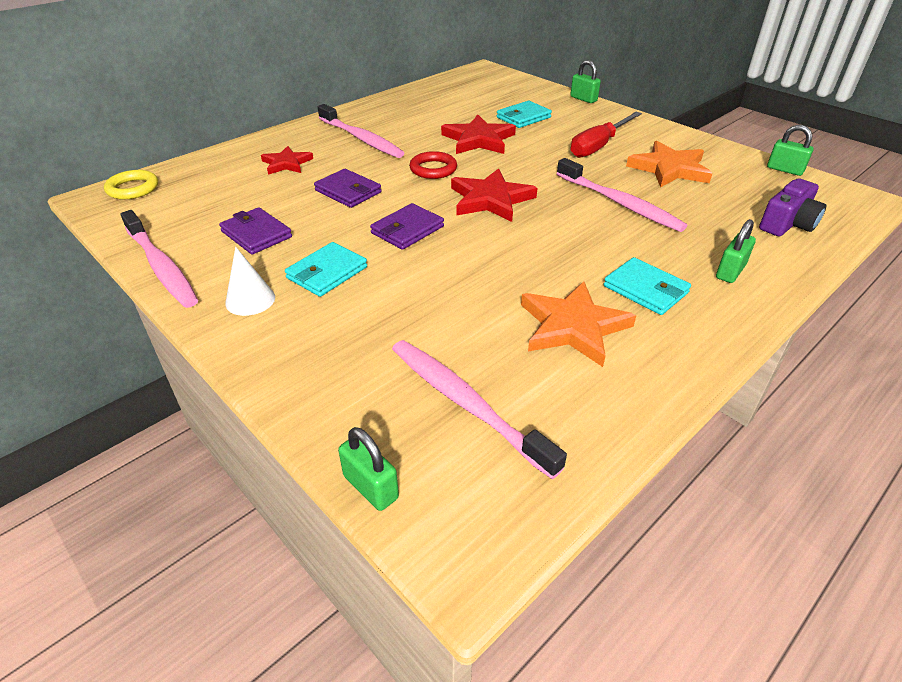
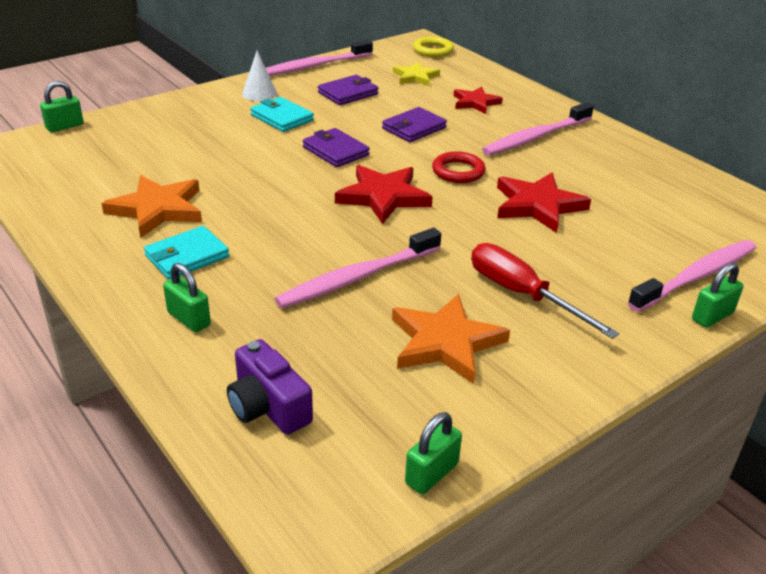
camera: 95 degrees right, 5 degrees down
(213, 196) = (415, 77): none -> yellow star
(466, 404) = (105, 158): pink toothbrush -> pink toothbrush (696, 277)
(523, 117) = (617, 247): turquoise wallet -> none

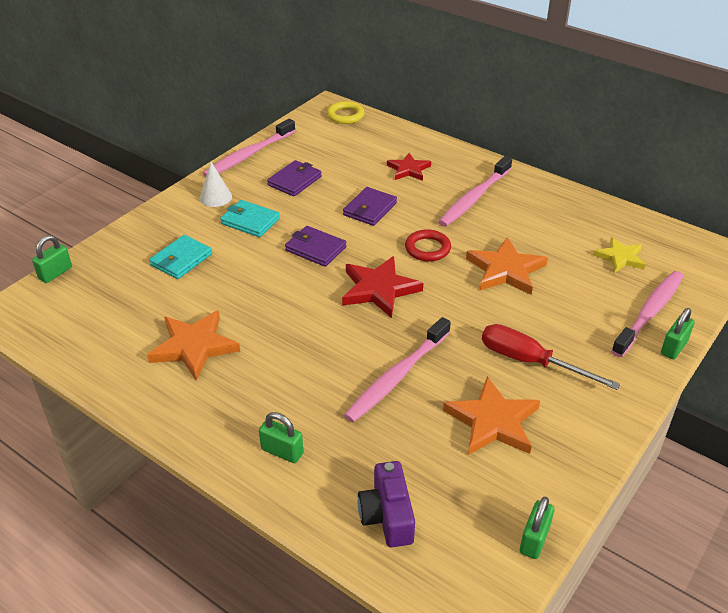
camera: 15 degrees left, 5 degrees up
(187, 256) = (247, 390): turquoise wallet -> turquoise wallet (181, 260)
(268, 406) = (387, 515): purple camera -> purple camera turned 45 degrees clockwise
(415, 77) = (344, 150): yellow star -> yellow star (620, 257)
(537, 205) = (505, 270): red star -> orange star

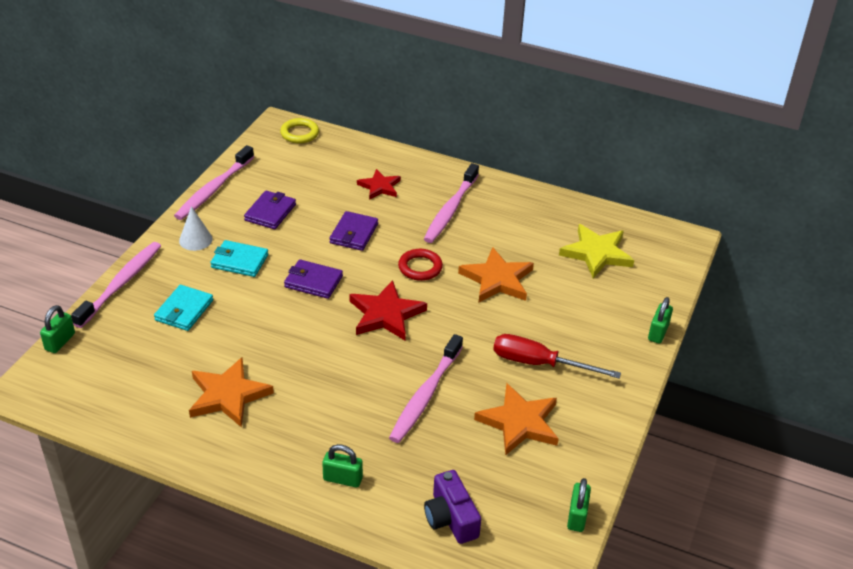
camera: 15 degrees left, 0 degrees up
(620, 257) = (596, 253): yellow star -> yellow star, size x1.56
(649, 313) = (631, 303): pink toothbrush -> pink toothbrush (120, 284)

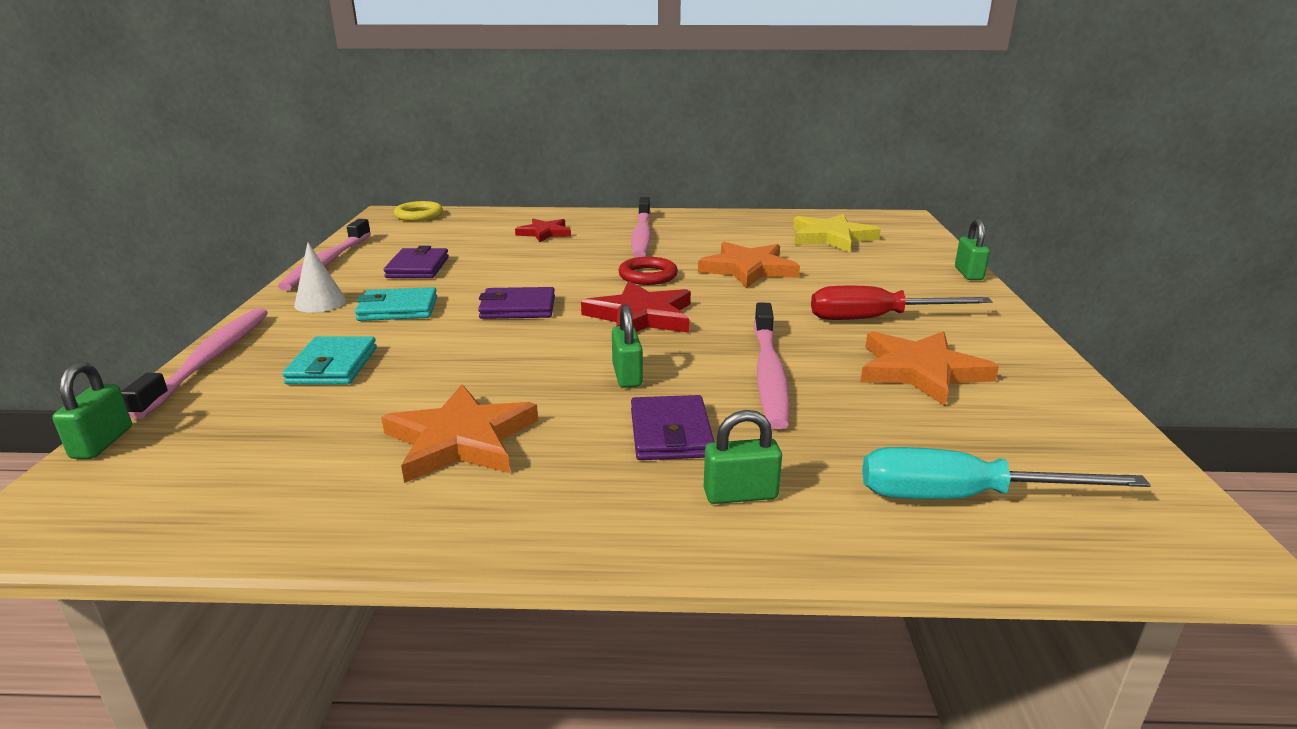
camera: 20 degrees left, 15 degrees down
(354, 233) = (541, 266): purple wallet -> purple wallet (671, 433)
(451, 518) = (962, 497): purple camera -> turquoise screwdriver
(577, 516) = (1124, 444): green padlock -> green padlock (627, 375)

